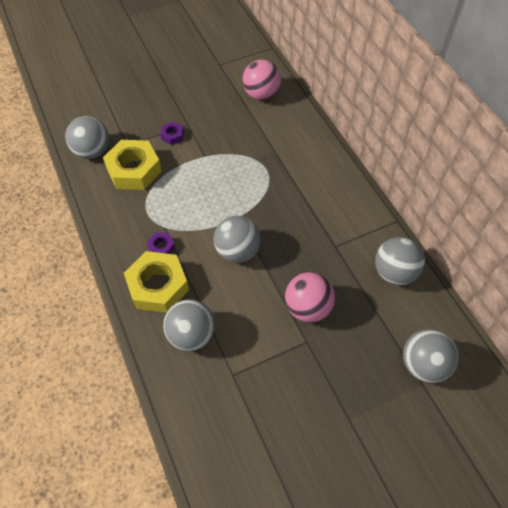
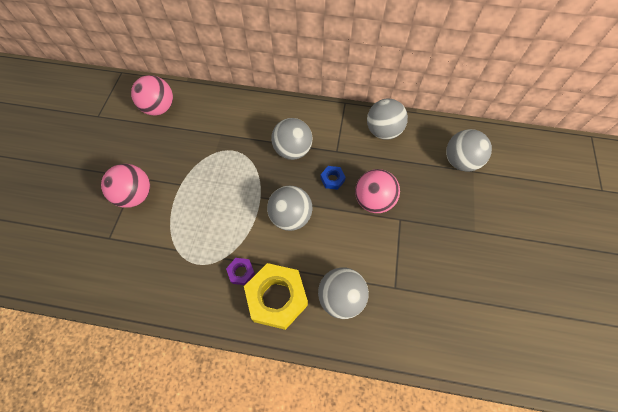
camera: 55 degrees left, 5 degrees up
(92, 151) = (86, 272): grey ball -> grey ball (292, 150)
(134, 170) = (142, 248): yellow nut -> none
(172, 135) = (135, 195): purple nut -> pink ball
(302, 260) = (332, 179): none -> blue nut

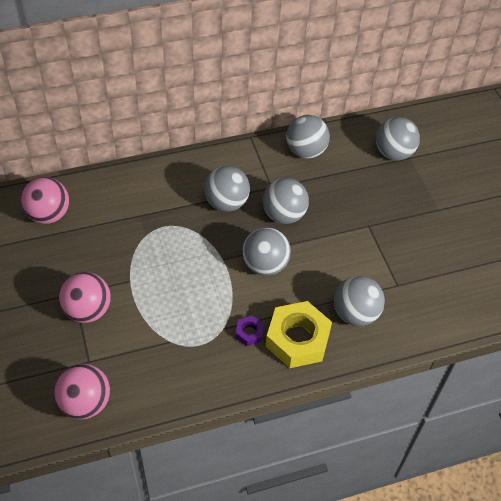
camera: 30 degrees left, 10 degrees down
(332, 179) = (284, 215): blue nut -> grey ball
(373, 201) = (335, 219): pink ball -> pink ball (85, 403)

